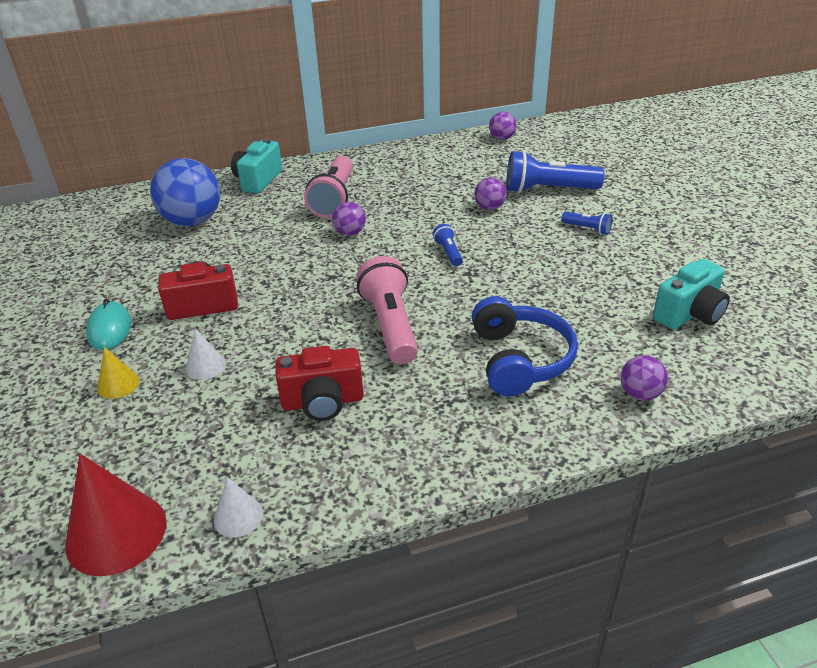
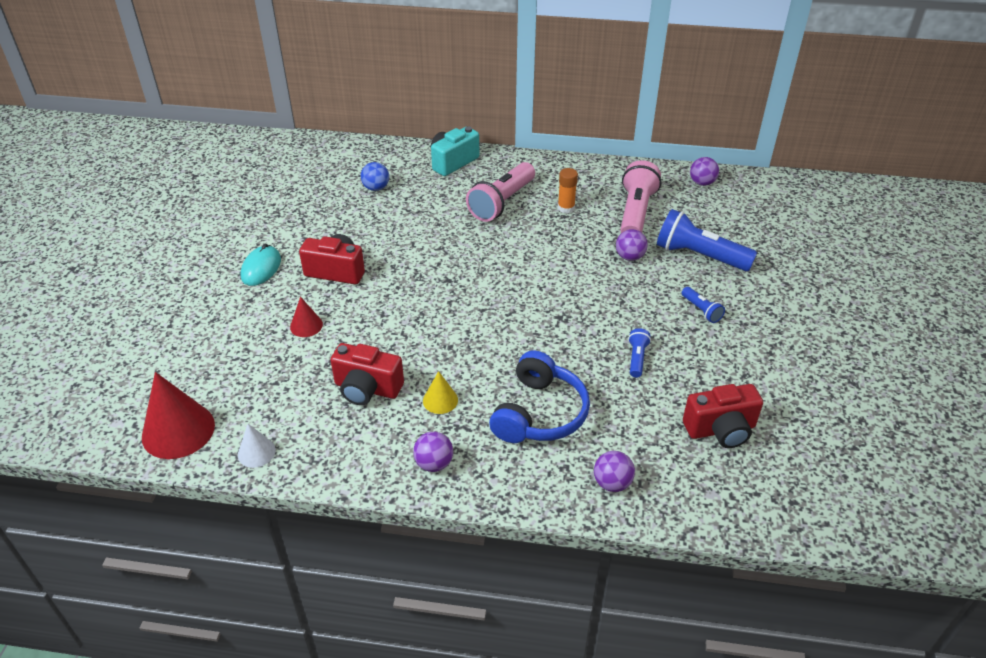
camera: 25 degrees right, 5 degrees up
(118, 384) = (241, 317): yellow cone -> yellow cone (440, 400)
(192, 221) = (376, 188): blue ball -> blue ball, size x0.49
(205, 366) = (306, 325): white cone -> red cone
(350, 233) = (491, 242): purple ball -> purple ball (434, 463)
(390, 325) = (461, 343): pink flashlight -> pink flashlight (636, 213)
(399, 187) = (566, 208): none -> orange glue stick
(448, 252) = (558, 291): blue flashlight -> blue flashlight (637, 358)
(689, 314) = (721, 429): turquoise camera -> red camera

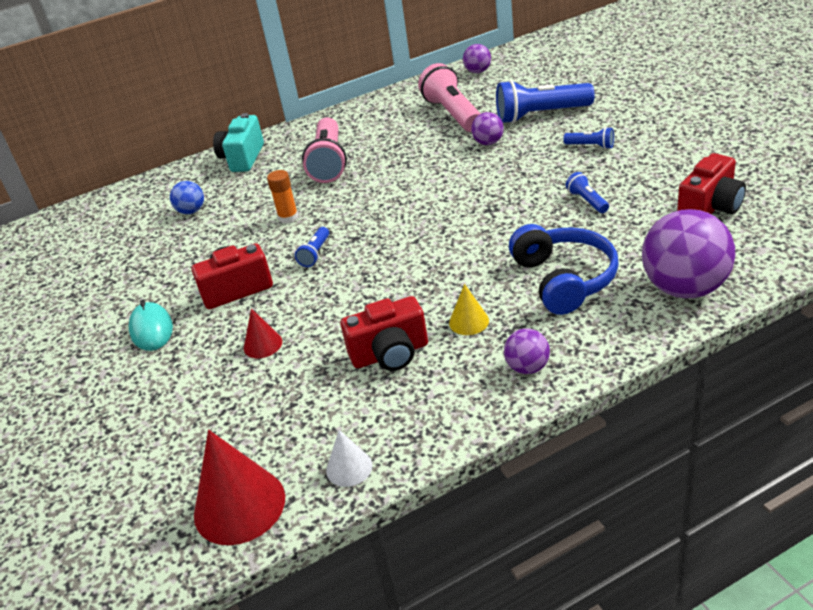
camera: 30 degrees left, 5 degrees down
(410, 276) = (315, 254): none -> blue flashlight
(566, 208) = (390, 139): orange glue stick -> orange glue stick (288, 217)
(612, 483) = (685, 288): purple ball -> purple ball, size x2.05

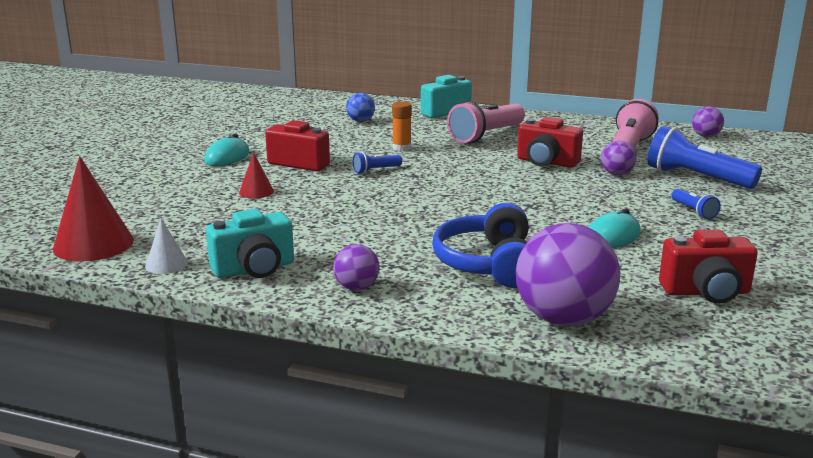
camera: 40 degrees right, 15 degrees down
(390, 354) = (302, 234): red camera -> red camera (546, 162)
(426, 413) = (254, 269): none -> turquoise camera
(469, 321) = (379, 247): yellow cone -> none
(564, 279) = (488, 264): blue headphones -> blue headphones turned 150 degrees clockwise
(587, 201) = (612, 236): blue flashlight -> turquoise mouse

